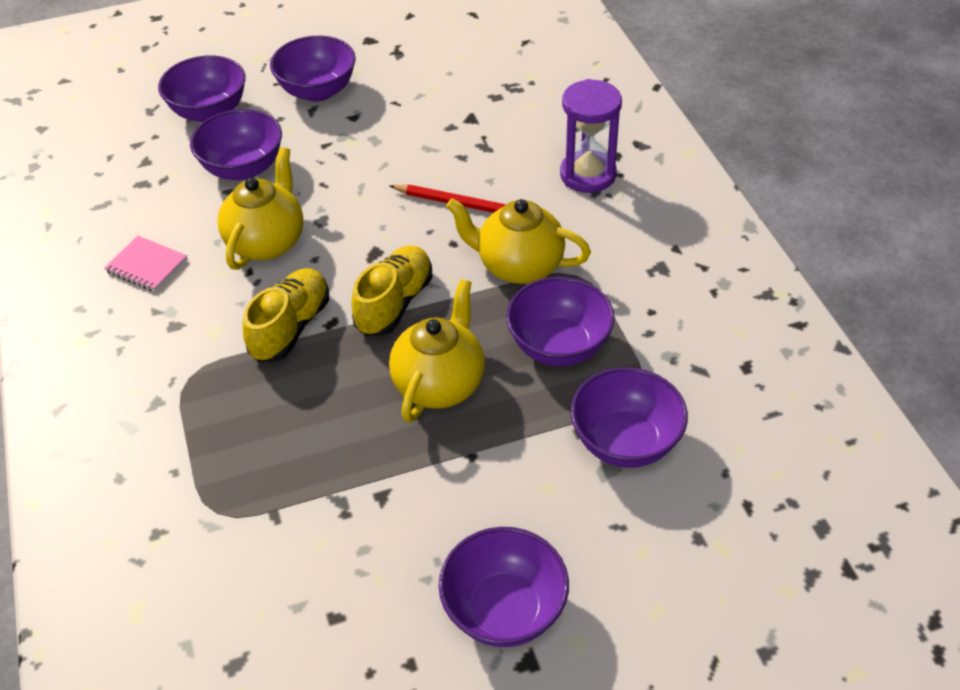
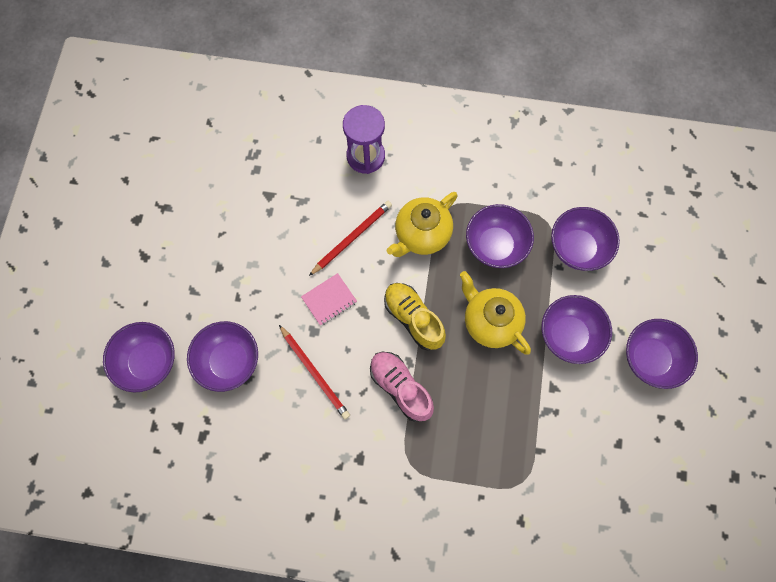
camera: 65 degrees left, 25 degrees up
(147, 265) = (292, 459): pink notebook -> pink notebook (329, 300)
(267, 242) = (315, 373): yellow teapot -> red pencil
(291, 327) = (400, 387): yellow shoe -> pink shoe
(318, 91) = (174, 278): purple bowl -> purple bowl (569, 335)

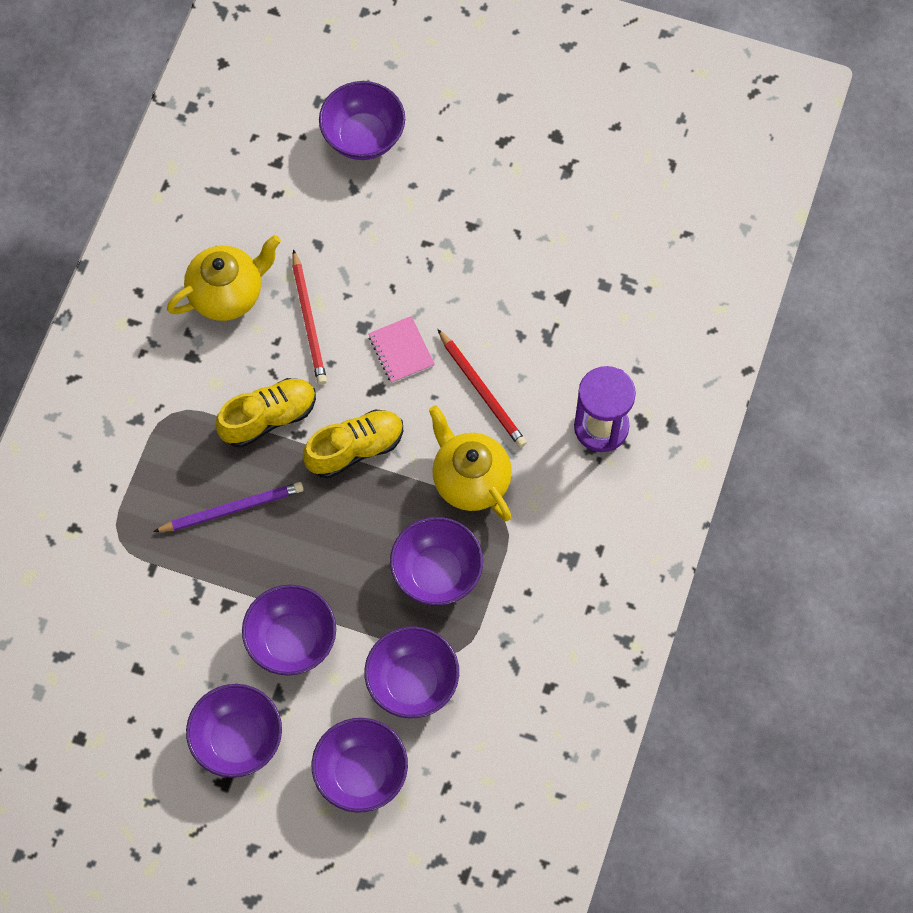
camera: 100 degrees right, 5 degrees down
(229, 361) = (345, 225): purple bowl -> purple bowl (361, 774)
(315, 373) = (309, 321): red pencil -> red pencil turned 75 degrees counterclockwise
(400, 387) = (268, 418): pink shoe -> yellow shoe
(479, 399) = (232, 509): none -> purple pencil
(490, 321) = (331, 544): yellow teapot -> yellow teapot (227, 294)

